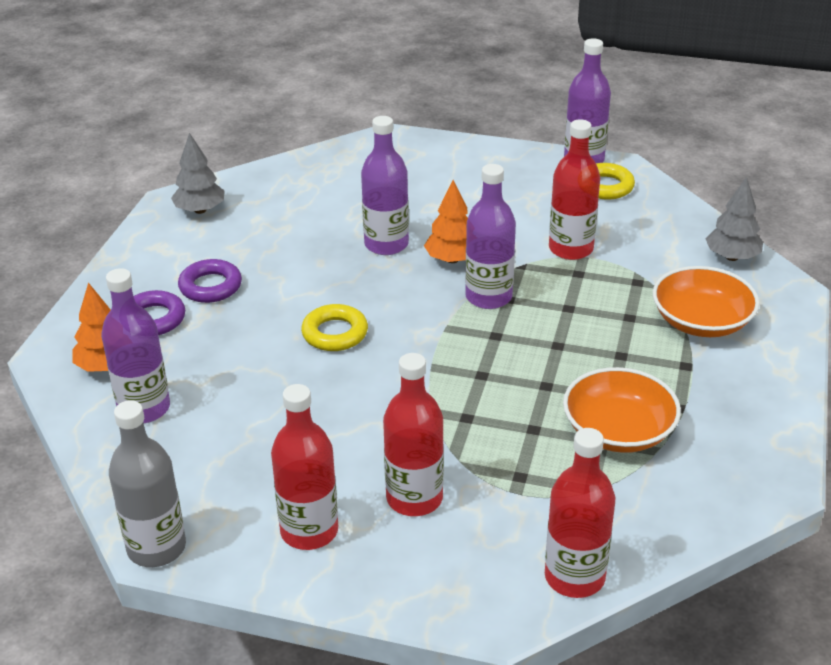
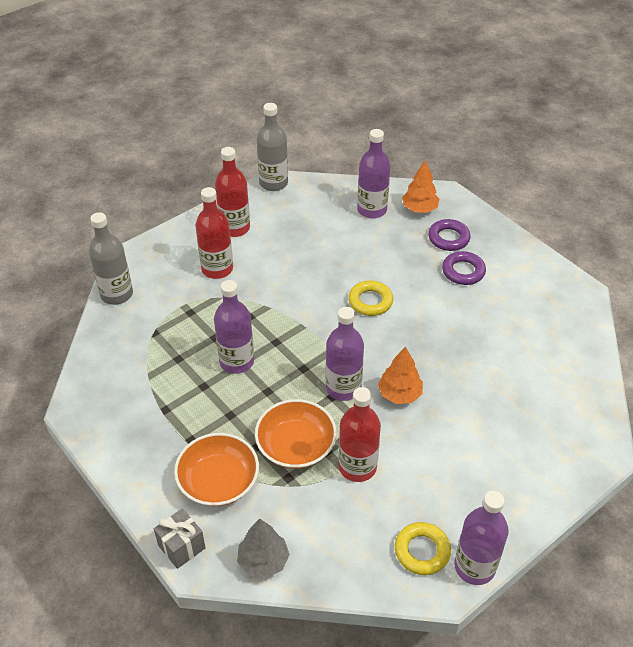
camera: 125 degrees right, 10 degrees up
(200, 210) = (560, 300): grey tree -> none
(386, 244) = (445, 370): purple bottle -> purple bottle (236, 362)
(574, 577) = (116, 294): red bottle -> grey bottle
(618, 431) = (177, 370): orange bowl -> orange bowl (296, 446)
(790, 307) = (181, 547): none -> grey gift

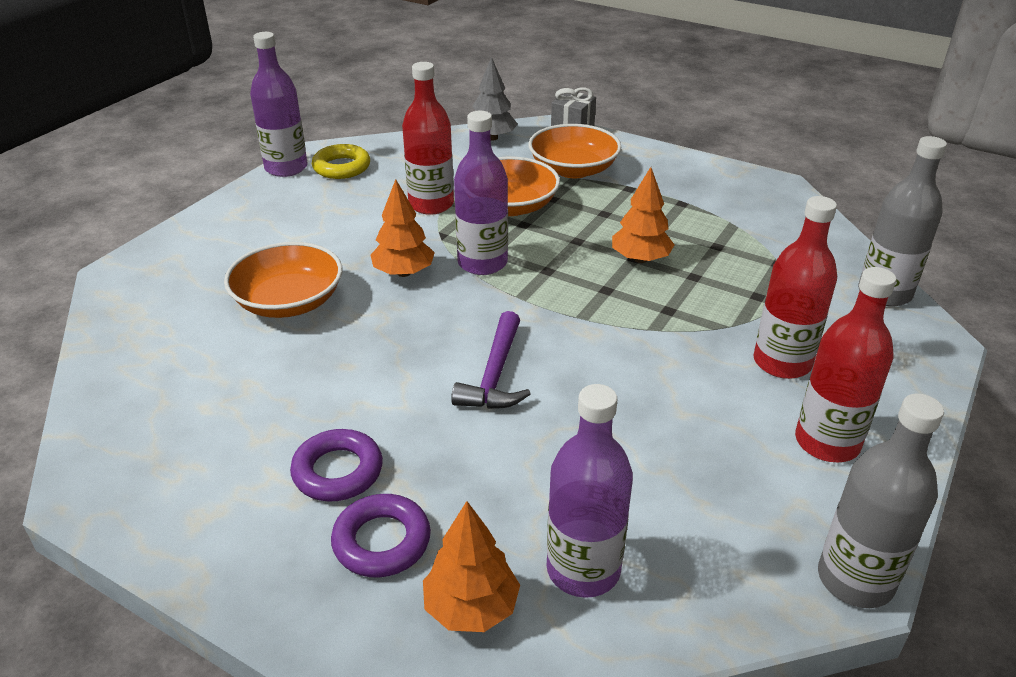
camera: 160 degrees right, 10 degrees down
(236, 362) = (640, 259): purple bottle -> orange tree
(370, 301) = (495, 375): yellow ring -> purple hammer
(481, 388) = (289, 301): none -> orange bowl

